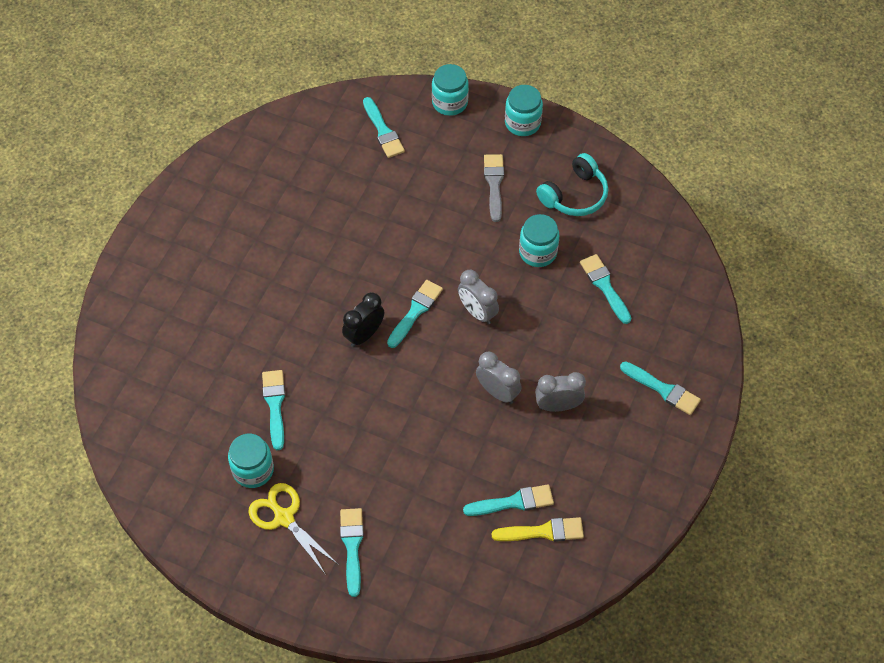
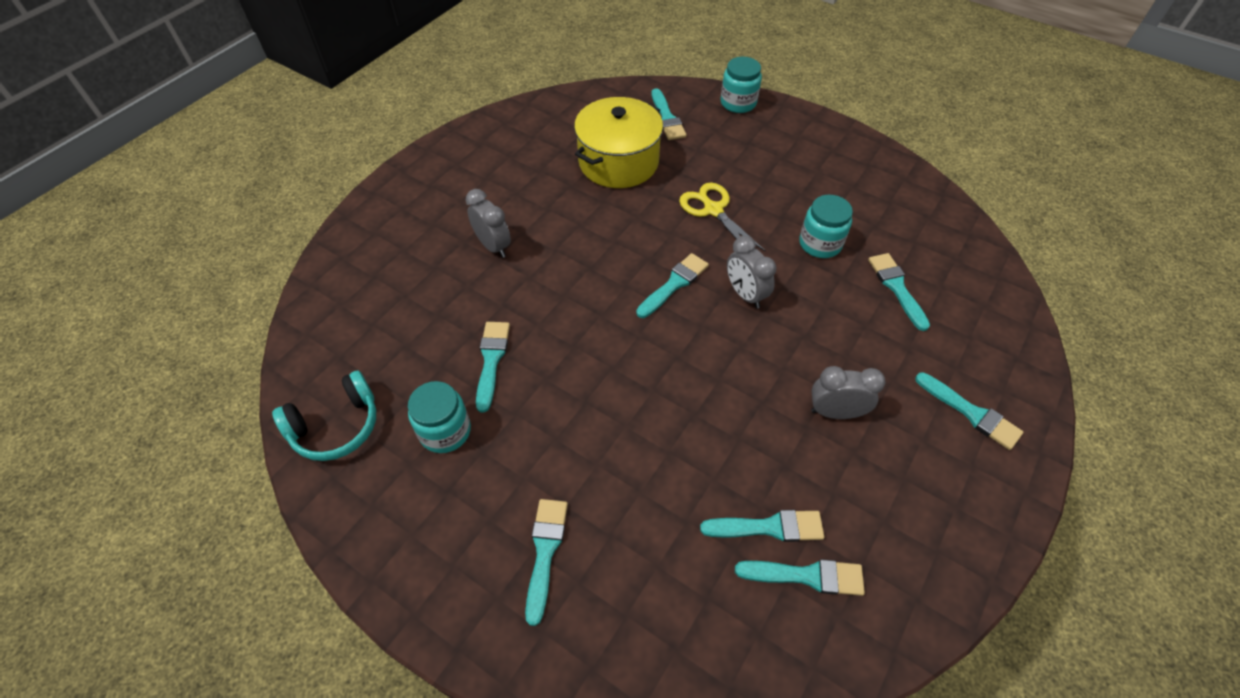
camera: 10 degrees right, 5 degrees down
(284, 518) = (467, 498): yellow scissors -> yellow scissors (713, 210)
(345, 190) = (618, 162): none -> yellow pot
(364, 335) = (611, 300): black clock -> none
(494, 184) = (776, 175): grey brush -> none
(497, 392) = (760, 385): grey clock -> grey clock (493, 246)
(522, 123) = (811, 127): turquoise jar -> none
(543, 532) = (806, 576): yellow brush -> turquoise brush
(574, 195) = (864, 196): turquoise headphones -> turquoise headphones (336, 426)

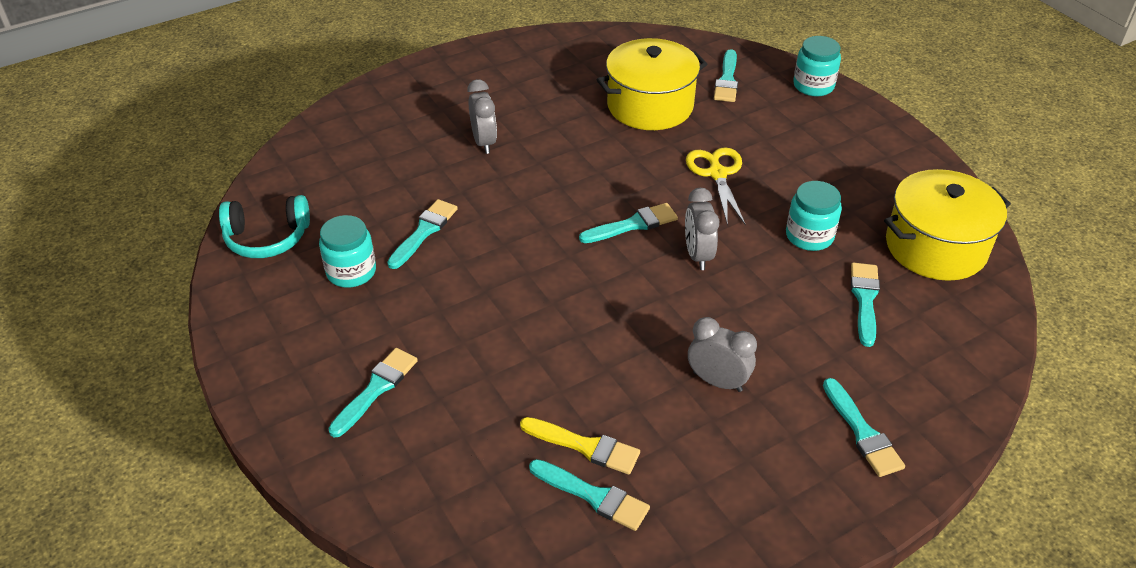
camera: 25 degrees right, 10 degrees down
(769, 527) = (585, 446): turquoise brush -> yellow brush
(916, 220) = (935, 247): none -> yellow pot

